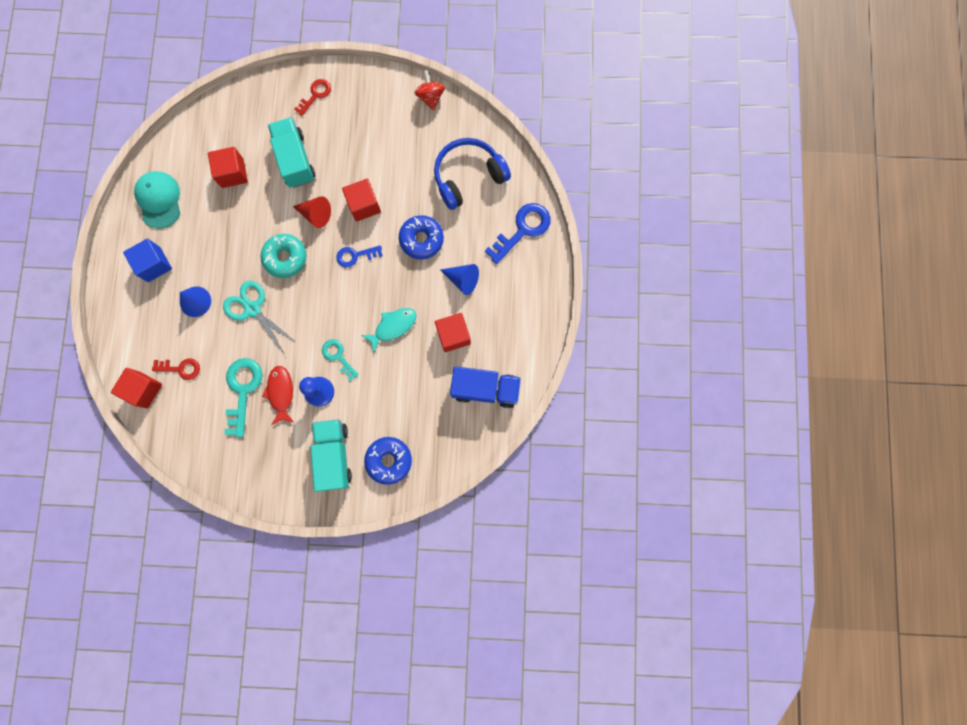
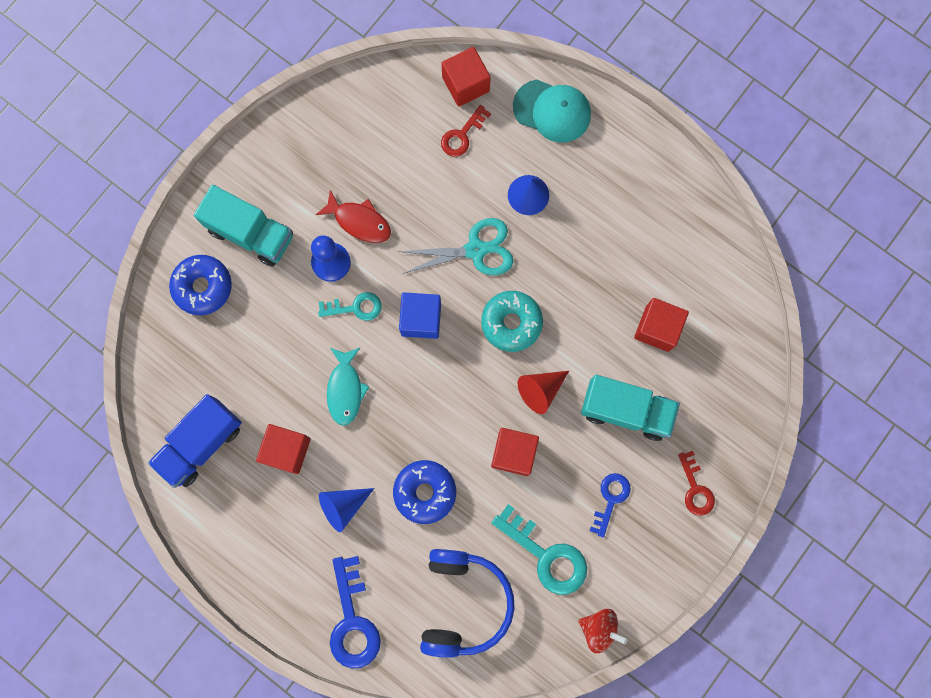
camera: 125 degrees right, 0 degrees up
(154, 264) = (603, 177): blue cube -> blue cube (421, 319)
(159, 200) = (679, 227): turquoise cap -> turquoise cap (552, 111)
(243, 390) = (391, 184): turquoise key -> turquoise key (546, 555)
(355, 256) = (458, 403): blue key -> blue key (610, 499)

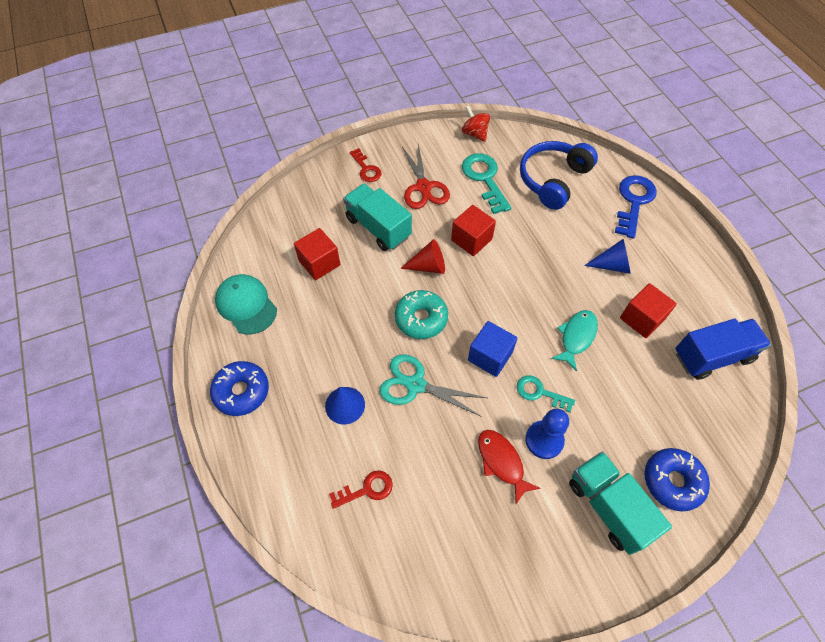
camera: 150 degrees left, 20 degrees down
(425, 492) = (547, 246): blue donut -> blue donut (241, 391)
(465, 84) = (332, 538): red cube -> none
(552, 111) = (275, 466): turquoise cap -> turquoise cap (246, 305)
(610, 499) = (423, 187): blue key -> red scissors
(695, 488) = (366, 169): red key -> red key turned 135 degrees clockwise

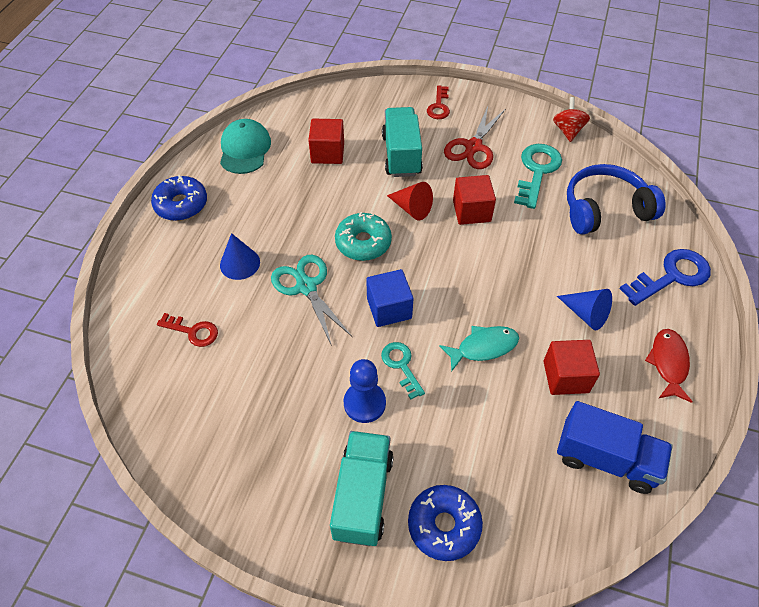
camera: 40 degrees right, 5 degrees down
(502, 462) = (312, 392): red fish -> red fish (668, 363)

